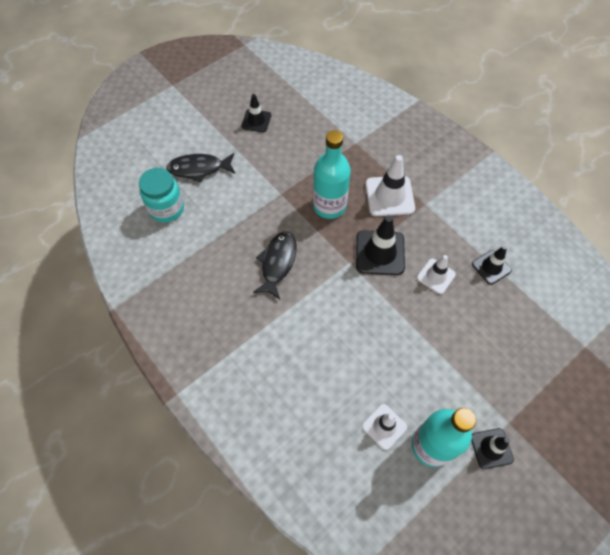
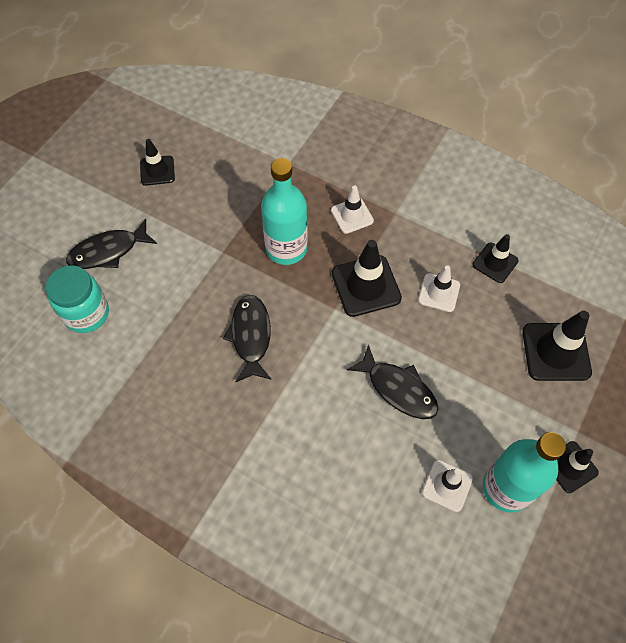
camera: 20 degrees left, 0 degrees up
(374, 339) = (398, 389): none -> black fish
(389, 196) = (352, 215): white traffic cone -> white traffic cone, size x0.62
(515, 353) = (556, 352): none -> black traffic cone

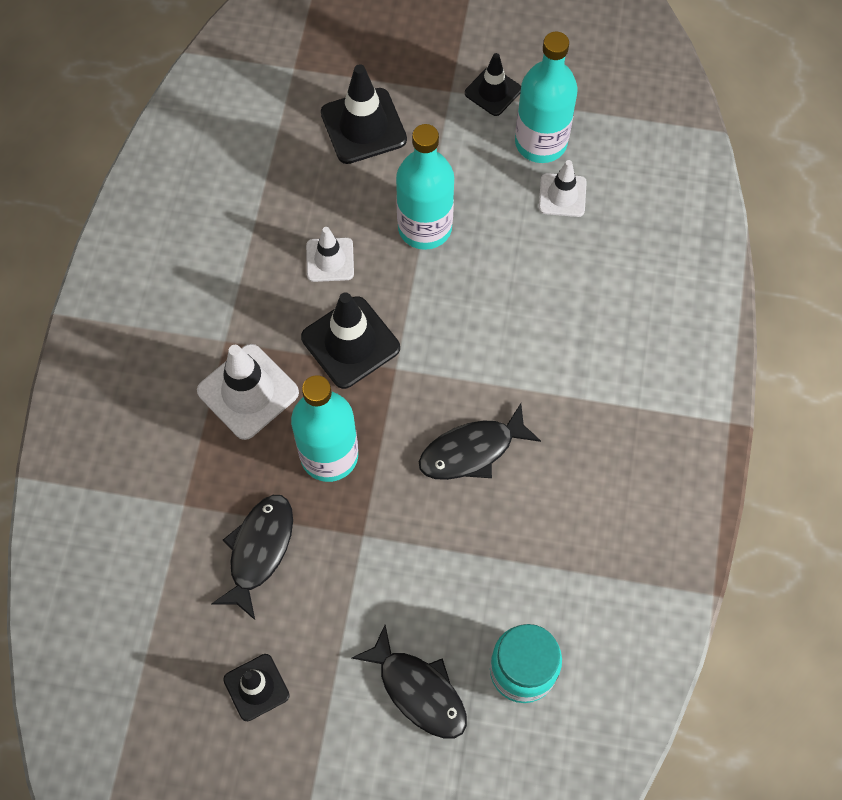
camera: 110 degrees left, 5 degrees up
(352, 215) = (248, 392): white traffic cone -> white traffic cone, size x1.61
(398, 389) = (473, 269): black fish -> black fish (259, 550)
(447, 366) = (425, 227): none -> turquoise bottle
(495, 263) = (264, 210): black traffic cone -> none

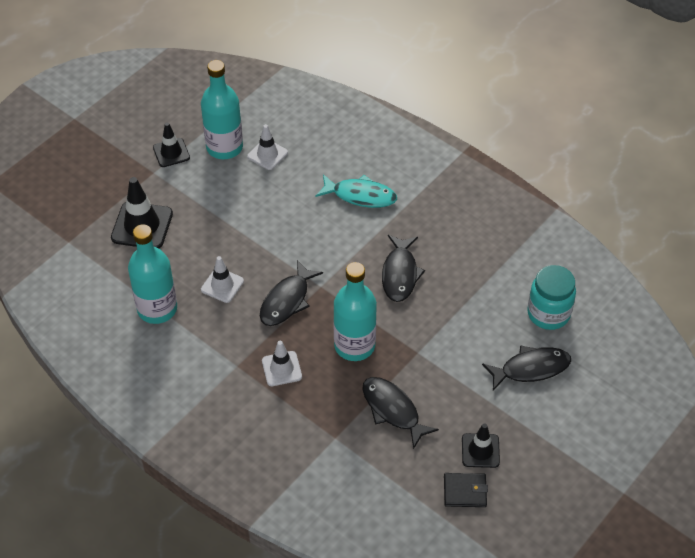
camera: 60 degrees left, 15 degrees down
(186, 698) = (465, 491): none -> black wallet
(248, 392) = (281, 369): white traffic cone -> white traffic cone, size x0.62
(350, 342) = (287, 300): black traffic cone -> black fish
(425, 227) = (237, 228): turquoise bottle -> turquoise bottle (157, 309)
(568, 337) = (360, 196): none -> turquoise fish

